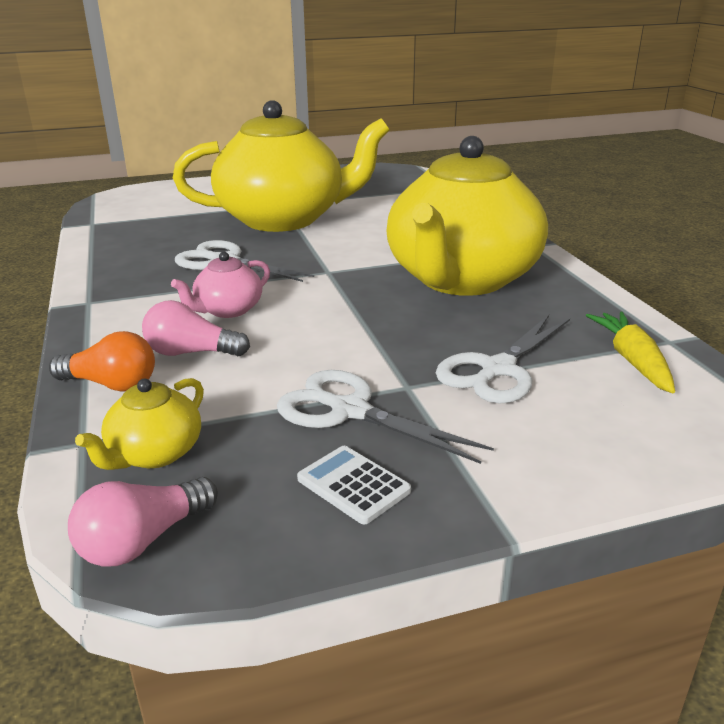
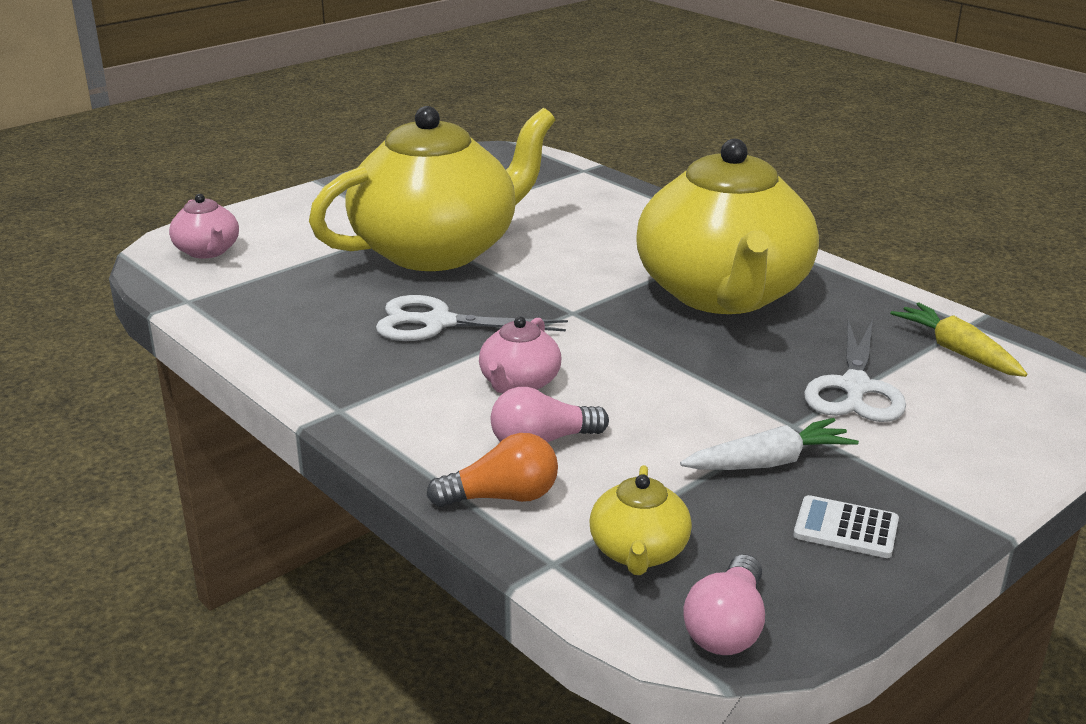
camera: 25 degrees left, 0 degrees up
(142, 199) = (208, 251): none -> pink teapot
(350, 411) = (769, 462): white scissors -> white carrot

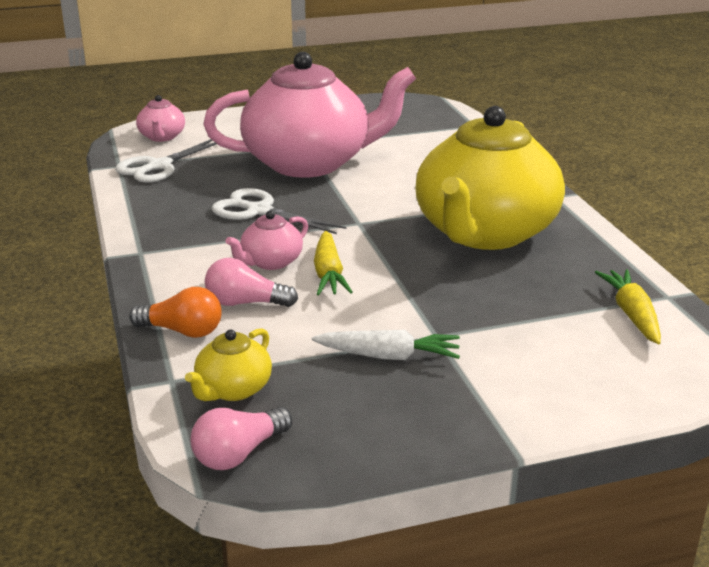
camera: 25 degrees right, 0 degrees up
(438, 250) = (309, 163): yellow teapot -> pink teapot
(602, 382) = (328, 274): none -> yellow carrot
(846, 528) = (395, 415): white calculator -> none
(855, 388) = (514, 321): white scissors -> white scissors (159, 166)

